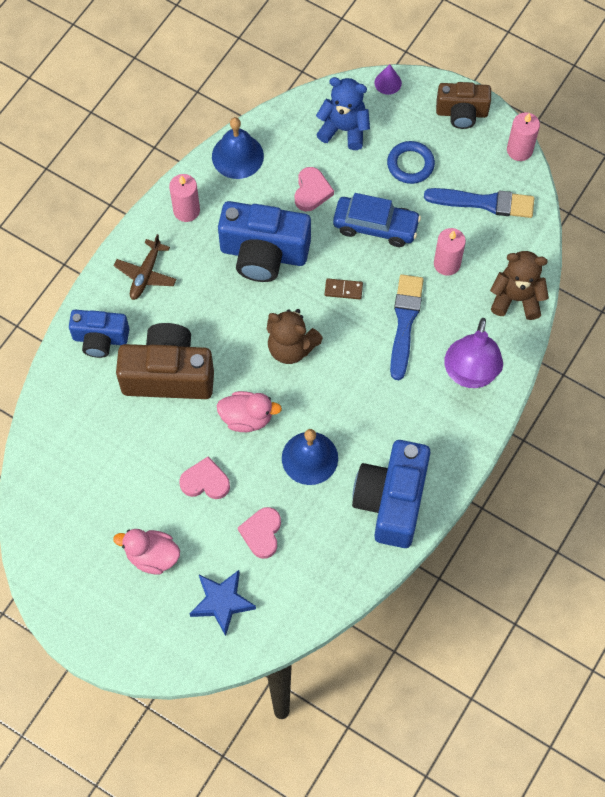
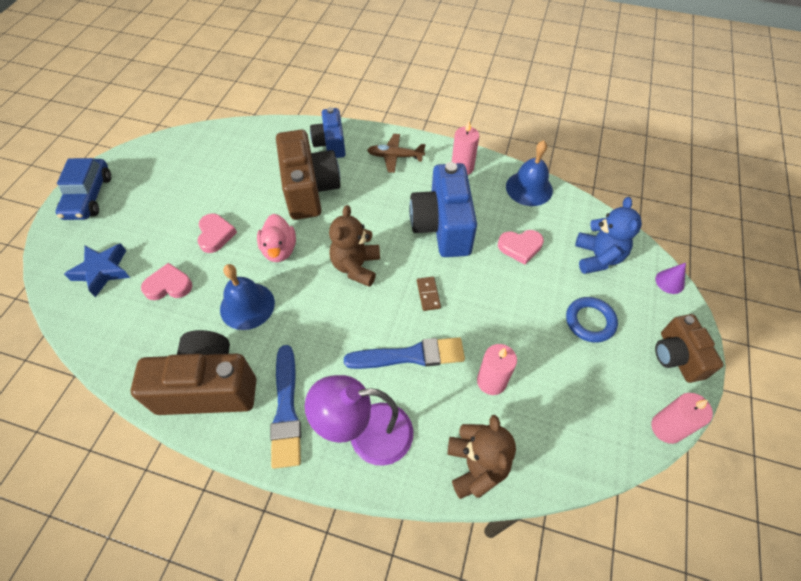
camera: 75 degrees right, 10 degrees down
(152, 556) = (146, 216): pink duck -> none
(375, 226) = (507, 306): blue car -> blue car (89, 197)
(391, 501) = (208, 387): blue camera -> brown camera
(484, 202) = (581, 404): blue brush -> blue brush (286, 410)

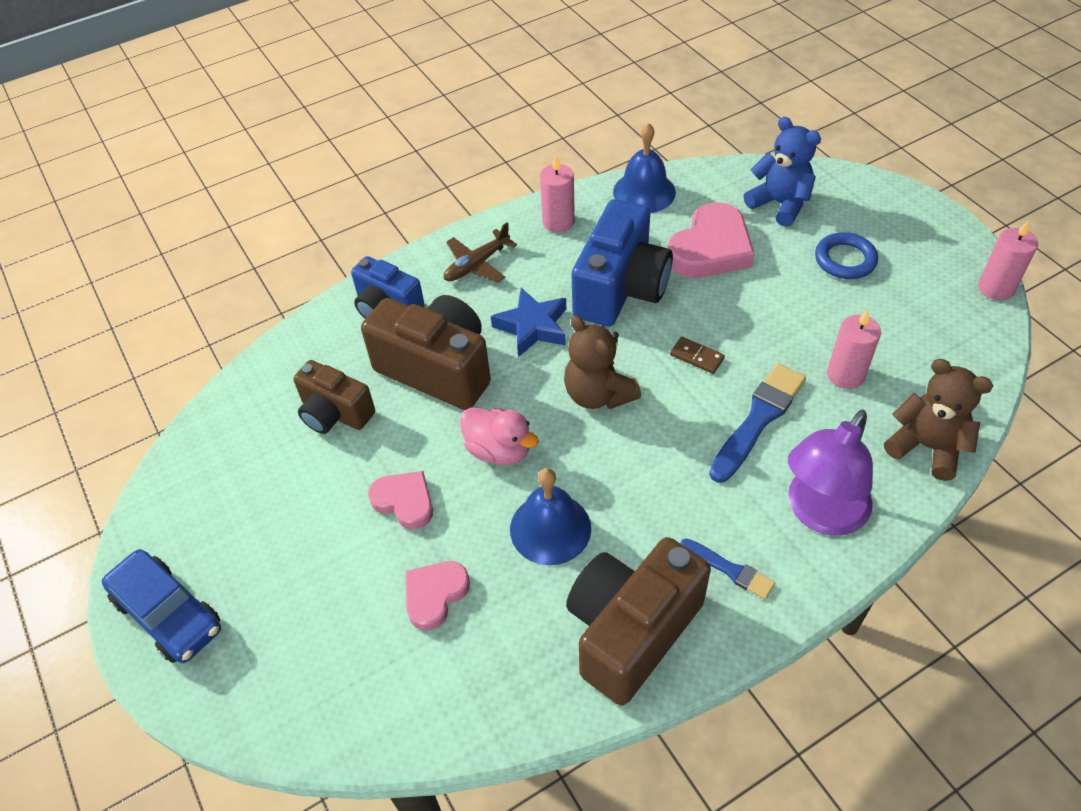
camera: 45 degrees left, 5 degrees down
(102, 271) = (330, 661): blue star -> blue star (532, 327)
(286, 410) = (730, 570): blue brush -> blue brush, size x0.57
(443, 226) = (620, 289): blue camera -> blue camera turned 105 degrees counterclockwise
(520, 247) = (710, 248): pink heart -> pink heart, size x1.67
(669, 282) = (853, 178): purple cone -> none
(677, 356) = (933, 230): brown camera -> brown camera (335, 413)

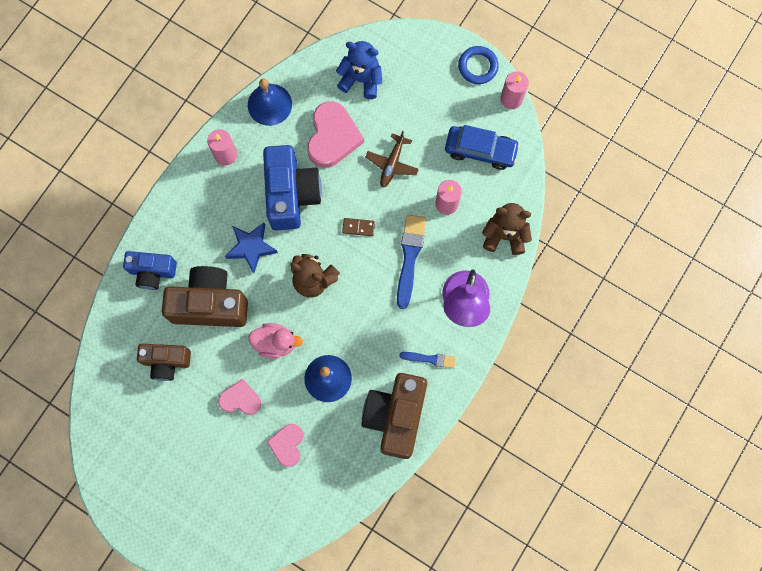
camera: 30 degrees left, 25 degrees up
(168, 614) = (152, 522): blue car -> blue car (480, 150)
(477, 264) = (191, 213): brown plane -> brown plane (392, 164)
(845, 260) = (417, 112): blue ring -> blue ring (478, 66)

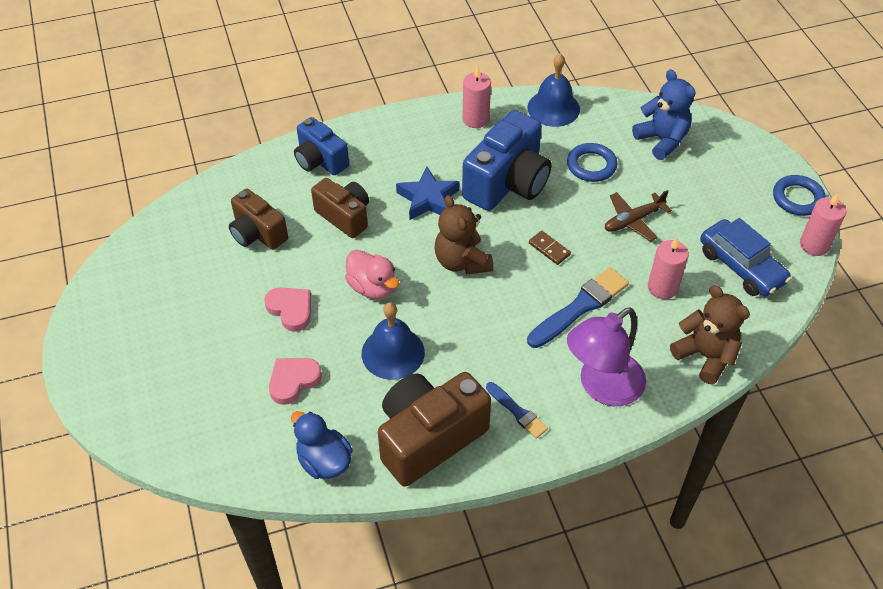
camera: 40 degrees right, 25 degrees down
(210, 304) = (344, 216): brown camera -> brown camera, size x0.61
(333, 137) = (591, 165): pink heart -> blue ring
(350, 478) = (324, 461): none -> blue duck

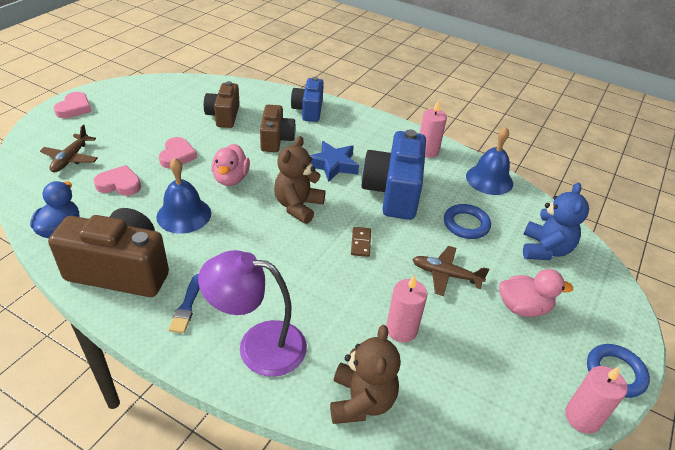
camera: 45 degrees right, 10 degrees down
(98, 357) = (74, 108): none -> pink heart
(203, 403) = (71, 159): none -> brown plane
(507, 183) = (393, 192): blue camera -> blue camera turned 105 degrees clockwise
(580, 307) = (325, 289): blue brush -> none
(704, 200) = (523, 307): none -> pink duck
(741, 266) = (487, 373): blue car -> none

